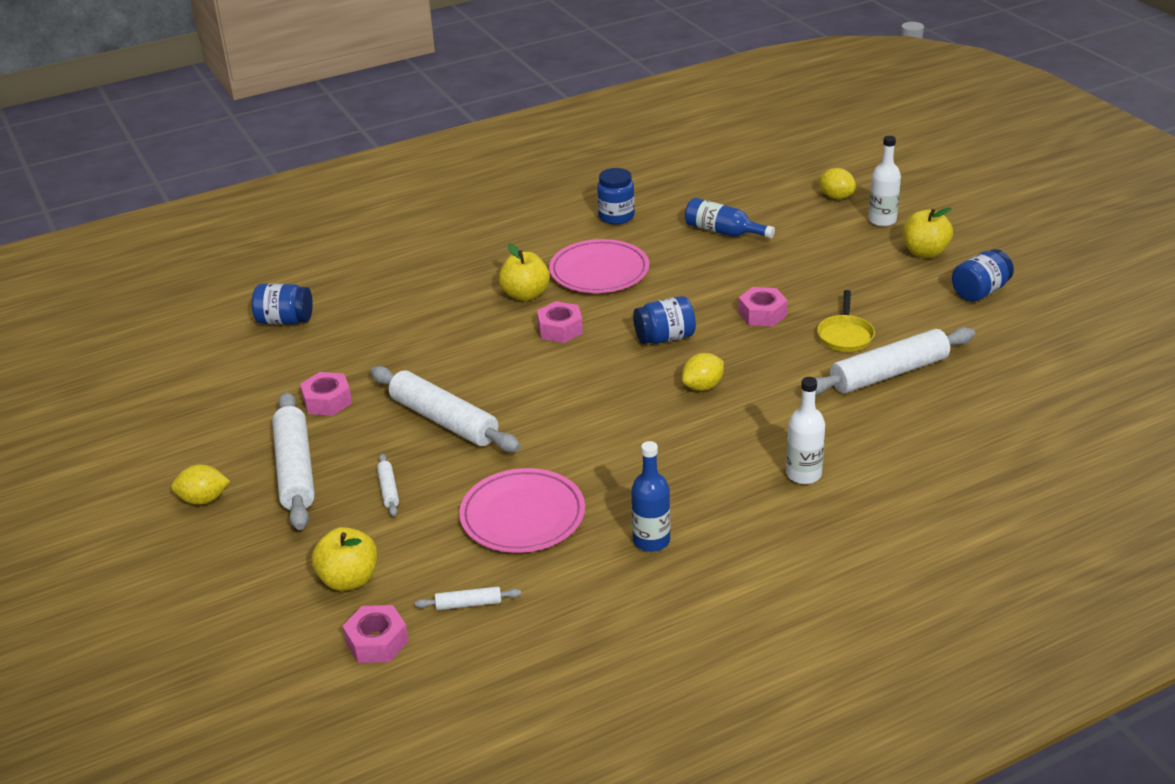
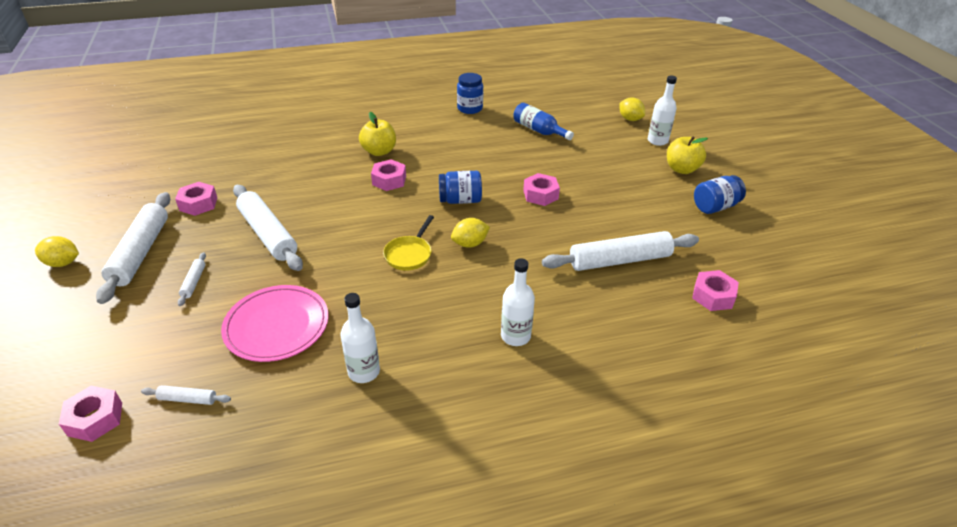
camera: 10 degrees right, 5 degrees up
(285, 321) = (210, 142): blue jar -> none
(349, 580) = (114, 354): yellow apple -> none
(599, 271) = (438, 144): pink plate -> none
(651, 541) = (364, 372): blue bottle -> white bottle
(845, 335) = (596, 223): yellow pan -> yellow pan (409, 254)
(1008, 393) = (713, 296): none -> pink nut

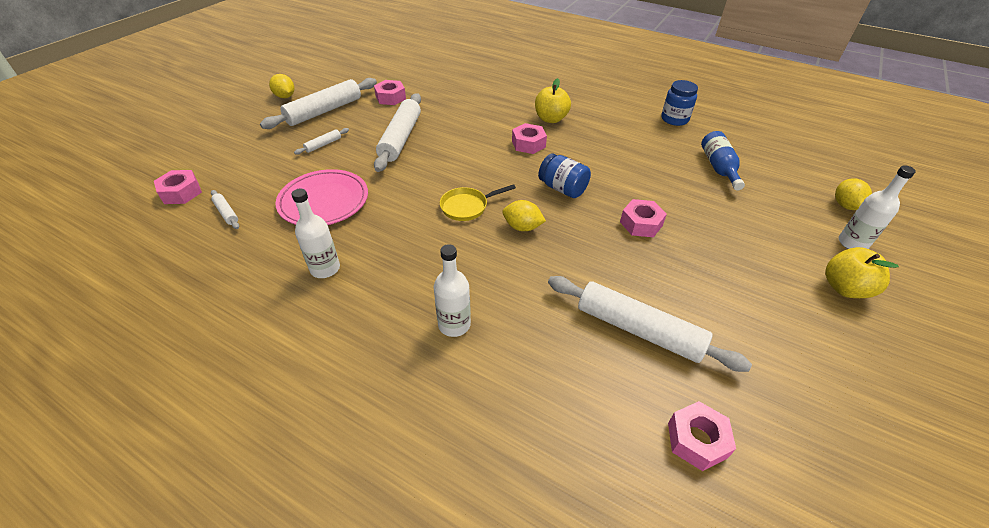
camera: 45 degrees right, 5 degrees up
(715, 207) = (836, 352): blue jar -> none

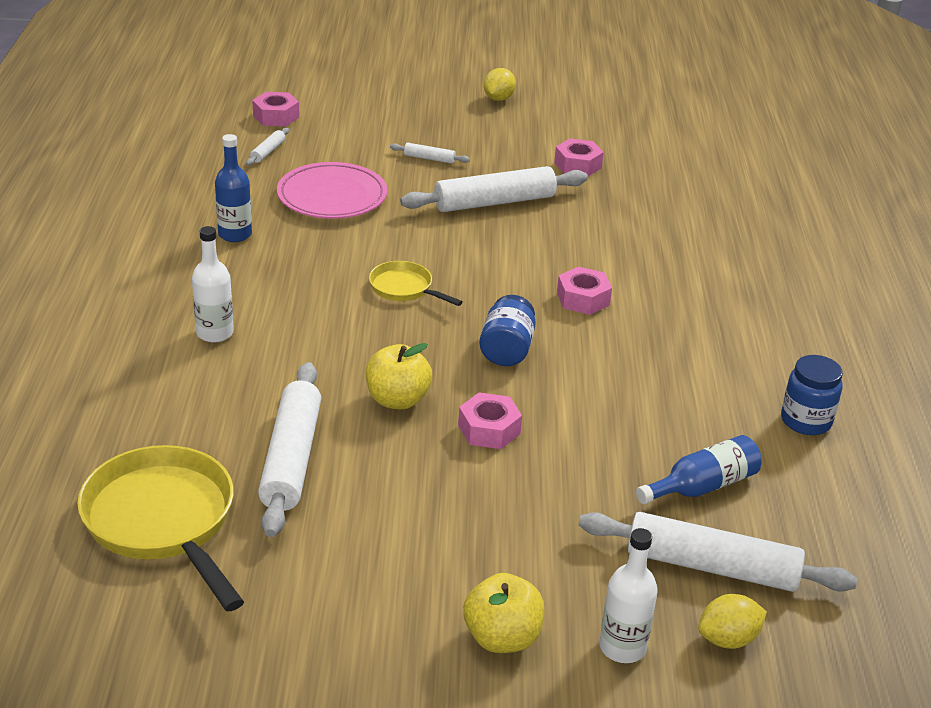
camera: 60 degrees right, 10 degrees down
(324, 111) = (496, 133): white rolling pin -> white rolling pin (711, 566)
(325, 268) = (235, 234): white bottle -> blue bottle
(522, 227) = (401, 337): yellow lemon -> none
(550, 119) = (669, 302): yellow apple -> yellow apple (397, 400)
(696, 440) = (163, 522): pink nut -> yellow pan

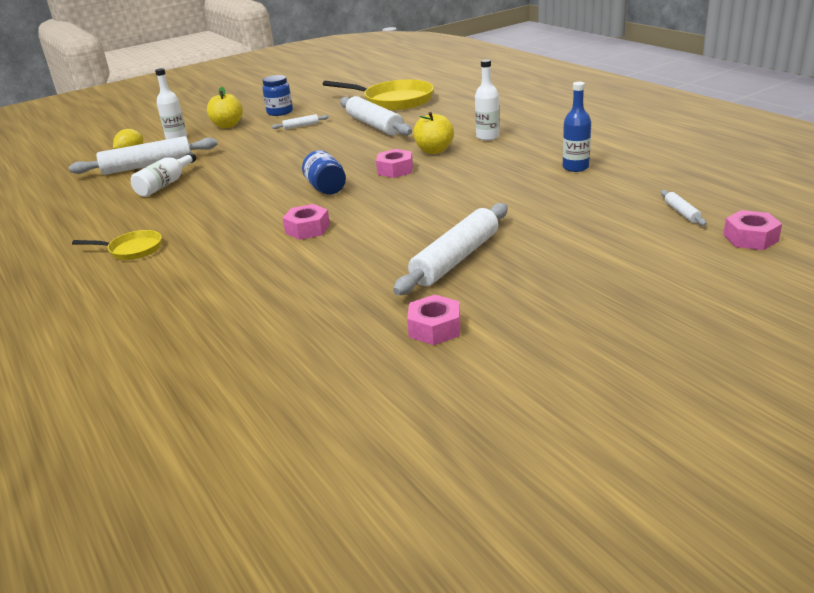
camera: 150 degrees right, 5 degrees down
(332, 196) = (572, 209): pink plate -> none
(397, 400) = (357, 153): yellow apple -> yellow apple (434, 150)
(404, 288) = (428, 187): yellow pan -> yellow pan (132, 250)
(429, 158) = (566, 267): white rolling pin -> white rolling pin (301, 126)
(489, 429) = (297, 161): pink nut -> pink nut (395, 170)
(498, 98) = (634, 370): yellow lemon -> none
(702, 486) = (165, 184): blue bottle -> white bottle
(806, 421) = (110, 229): blue jar -> blue jar (280, 112)

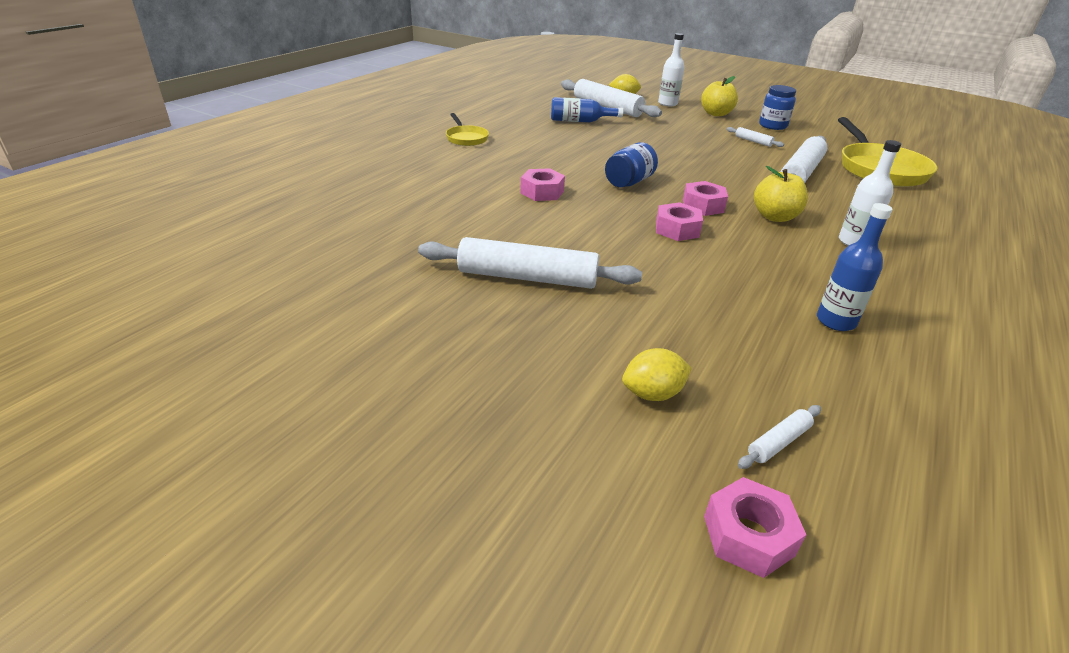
camera: 60 degrees right, 5 degrees up
(165, 184) = (580, 121): white bottle -> blue bottle
(435, 328) = (386, 291): pink nut -> pink nut (677, 229)
(625, 239) = (652, 394): none -> yellow lemon

